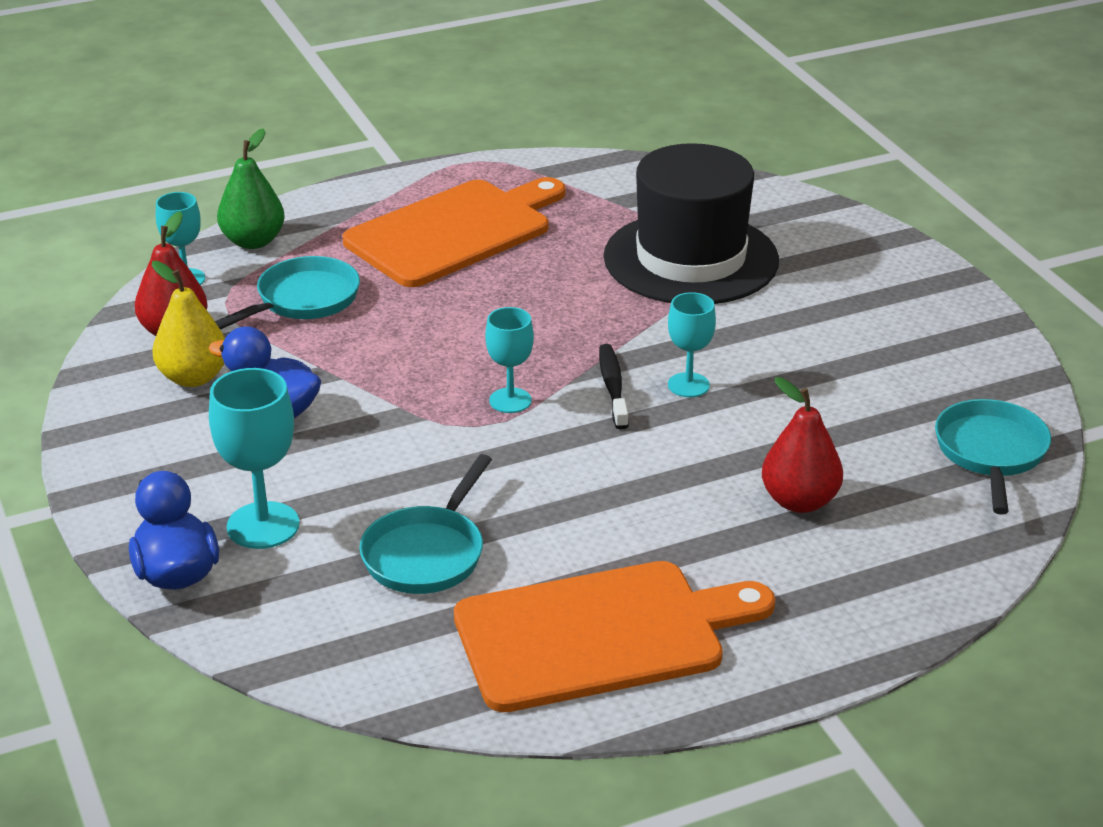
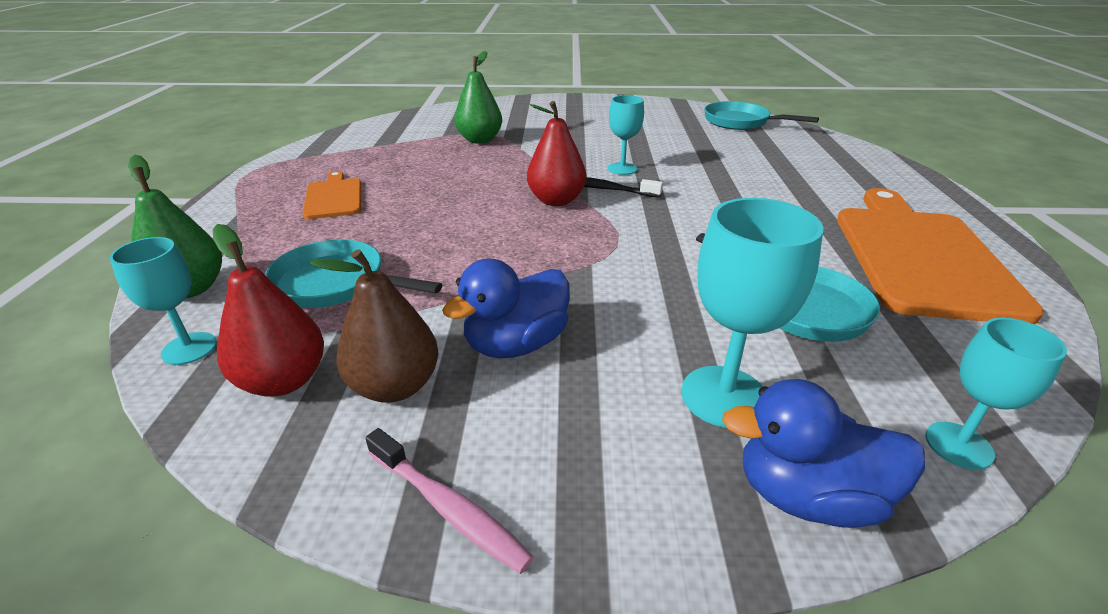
camera: 65 degrees left, 0 degrees up
(100, 436) = (449, 508): none -> pink toothbrush
(193, 377) = (395, 386): yellow pear -> brown pear
(302, 300) = (336, 284): turquoise pan -> turquoise pan turned 45 degrees counterclockwise
(454, 231) = (333, 197): orange cutting board -> orange cutting board, size x0.50
(510, 400) = (593, 225): turquoise goblet -> turquoise goblet (958, 445)
(691, 259) = (480, 140): black hat -> green pear
(799, 501) = (769, 168): red pear -> red pear (556, 200)

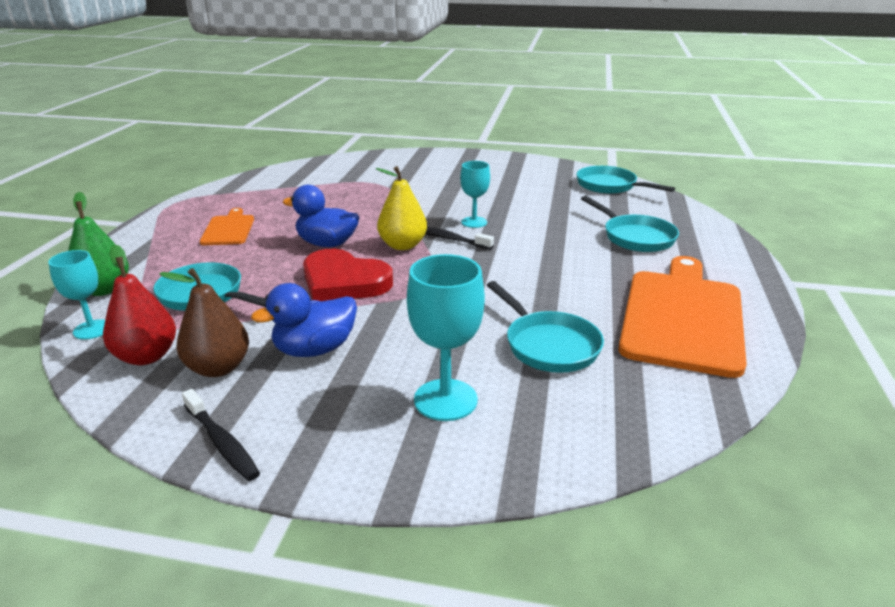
camera: 10 degrees right, 5 degrees down
(449, 508) = (222, 442): pink toothbrush -> black toothbrush
(480, 140) = (366, 188): green pear -> none
(508, 250) = (344, 281): none -> red heart
(556, 200) = (402, 245): red pear -> yellow pear
(804, 172) = (635, 237): none -> turquoise pan
(808, 496) = (462, 466): blue duck -> blue duck (327, 244)
(958, 445) = (597, 450): turquoise goblet -> none

